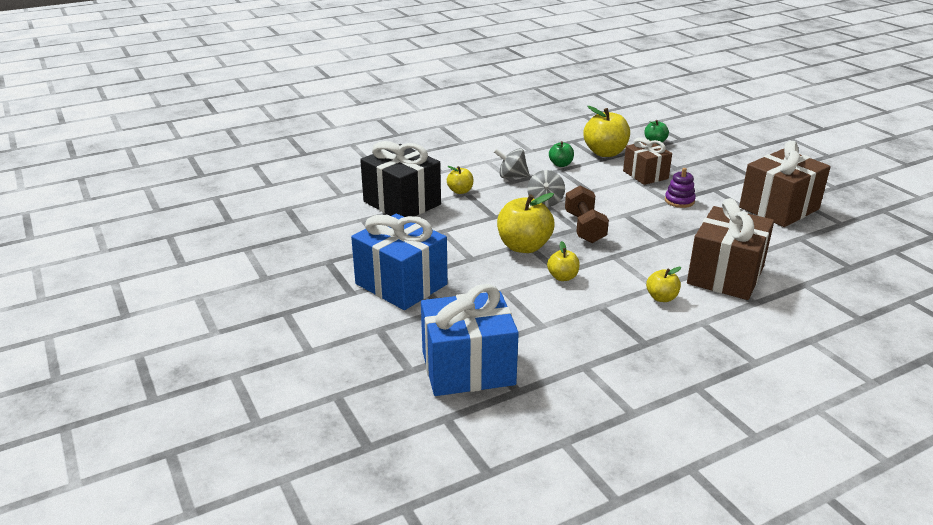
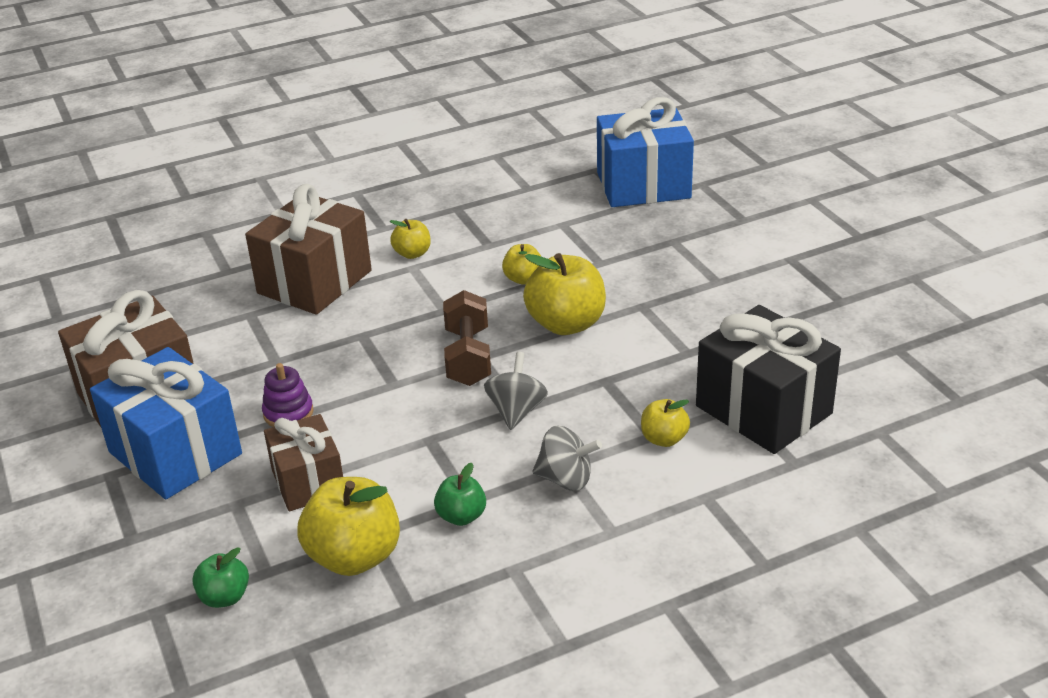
camera: 175 degrees left, 5 degrees up
(401, 284) = (730, 269): blue gift -> blue gift (175, 453)

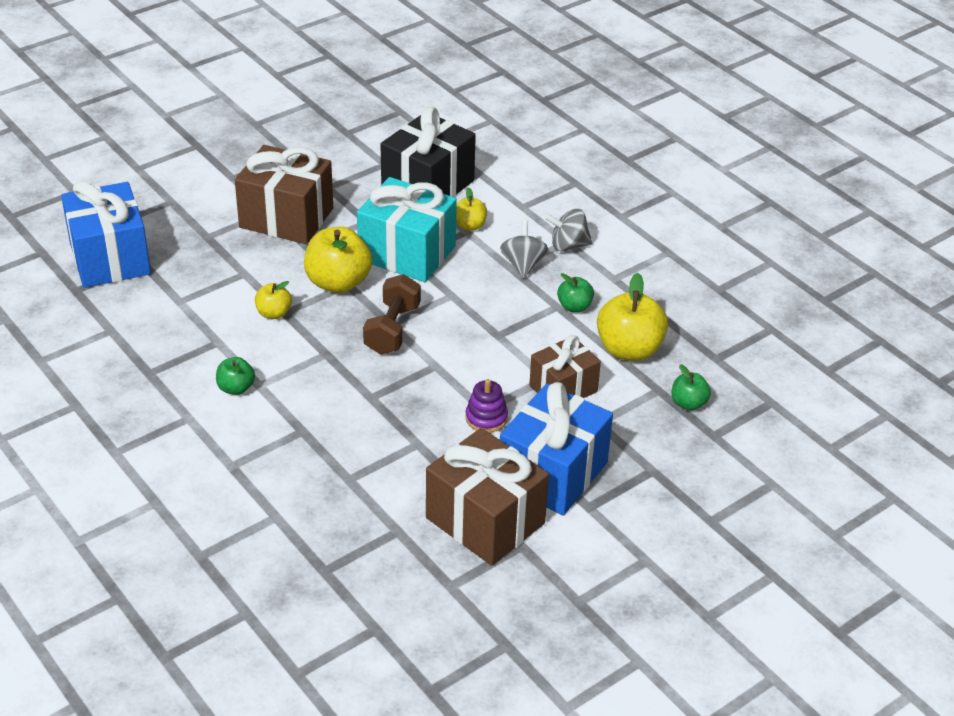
camera: 105 degrees left, 5 degrees up
(314, 282) = (290, 445): brown gift -> brown gift (286, 218)
(412, 253) = (236, 388): yellow apple -> green apple
(468, 357) = (392, 329): brown dumbbell -> brown dumbbell turned 60 degrees counterclockwise
(516, 411) = (455, 296): grey spinning top -> grey spinning top (568, 245)
(613, 379) = (407, 253): none -> turquoise gift

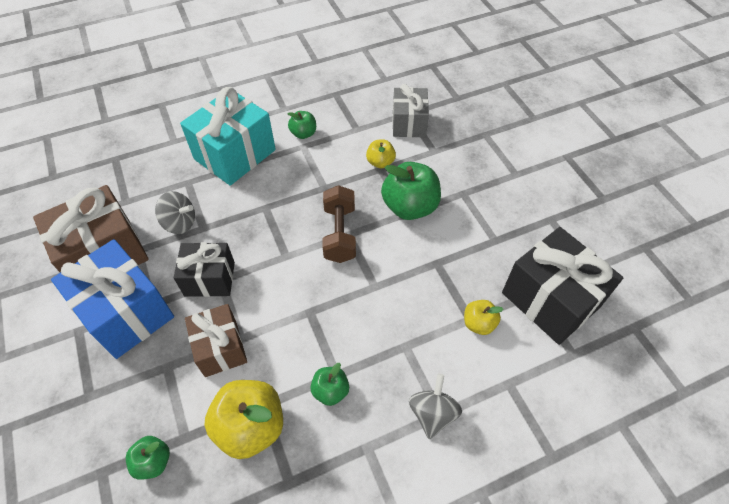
camera: 105 degrees right, 15 degrees up
(110, 258) = (464, 82): blue gift -> none
(199, 298) = (409, 123): none -> grey gift
(286, 218) = (505, 184): brown gift -> none
(338, 283) = (410, 207): yellow apple -> green apple
(392, 329) = (340, 234): brown dumbbell -> brown dumbbell turned 60 degrees clockwise
(407, 253) = (442, 262): turquoise gift -> turquoise gift (235, 154)
(486, 418) = (210, 279): purple stacking toy -> black gift
(523, 265) = (407, 358): grey spinning top -> grey spinning top (180, 223)

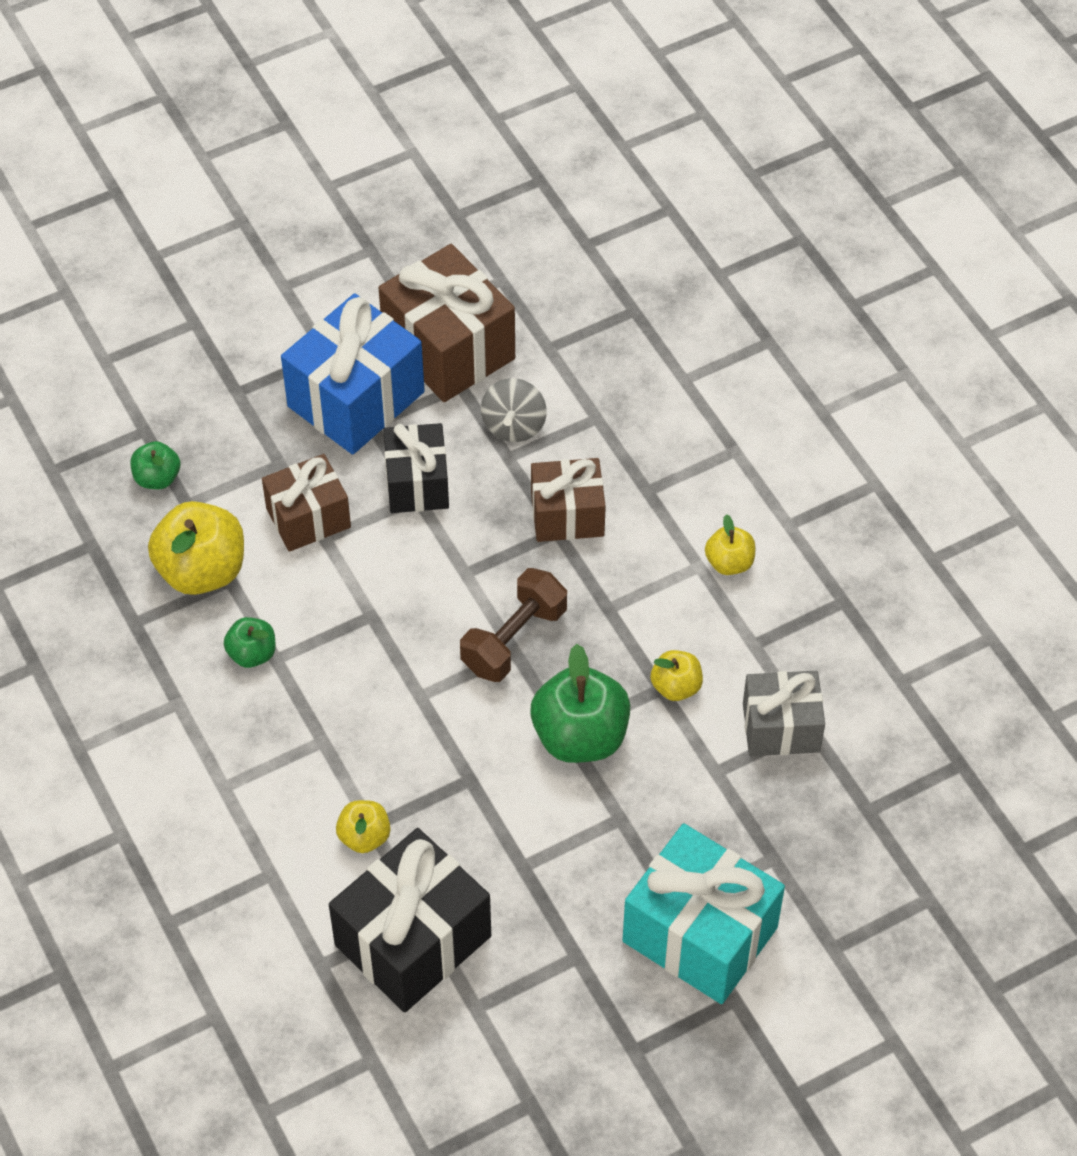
camera: 85 degrees right, 0 degrees up
(235, 154) = (665, 470): turquoise gift -> turquoise gift (700, 934)
(255, 201) = (567, 515): none -> brown gift
(303, 133) = (729, 563): green apple -> yellow apple
(340, 234) = (514, 639): brown dumbbell -> brown dumbbell turned 45 degrees counterclockwise
(432, 413) = (224, 777): grey spinning top -> none

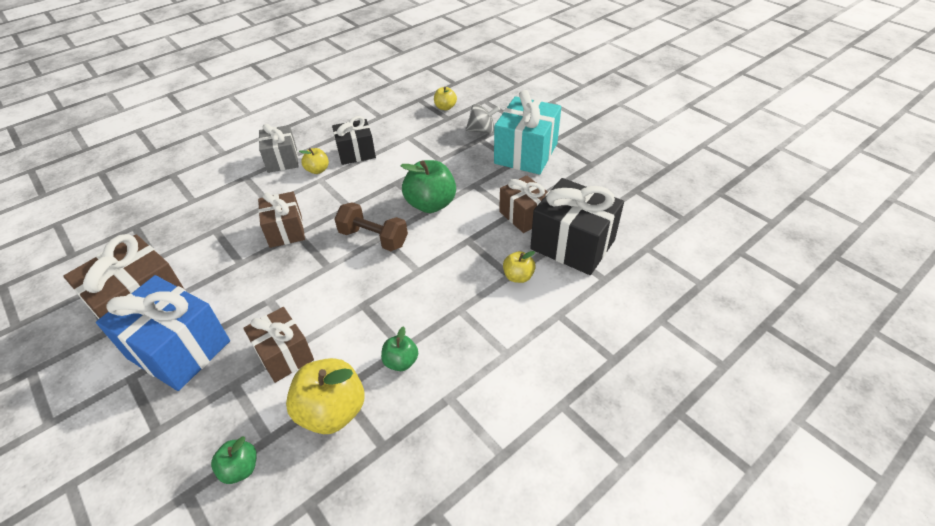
camera: 100 degrees left, 10 degrees down
(417, 483) = (258, 301): black gift -> black gift (356, 153)
(509, 883) = (524, 215): none -> brown gift
(514, 425) = (216, 264): grey spinning top -> grey spinning top (482, 131)
(676, 687) = (394, 177): yellow apple -> yellow apple (445, 107)
(781, 727) = (411, 144): grey gift -> grey gift (282, 160)

